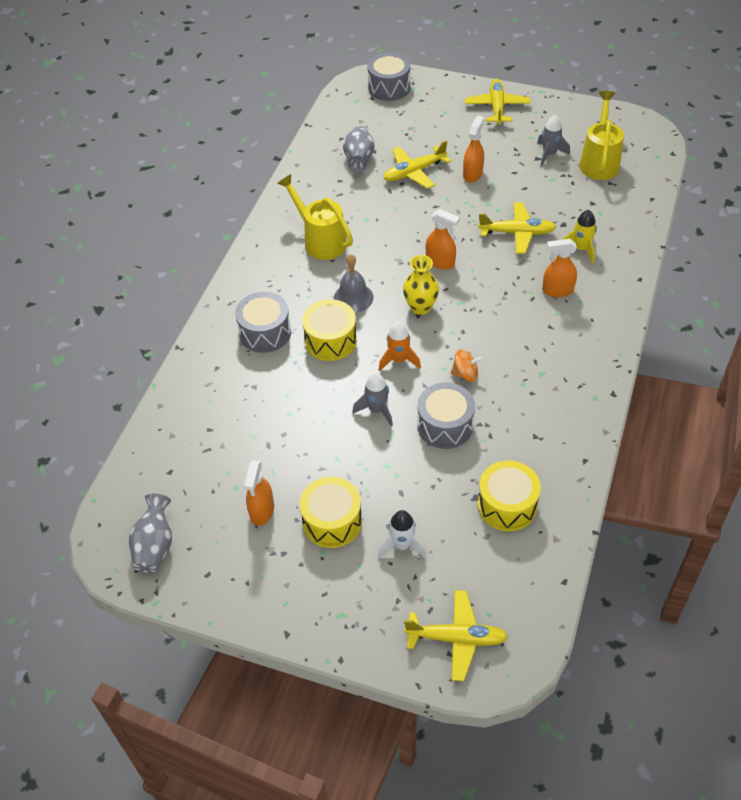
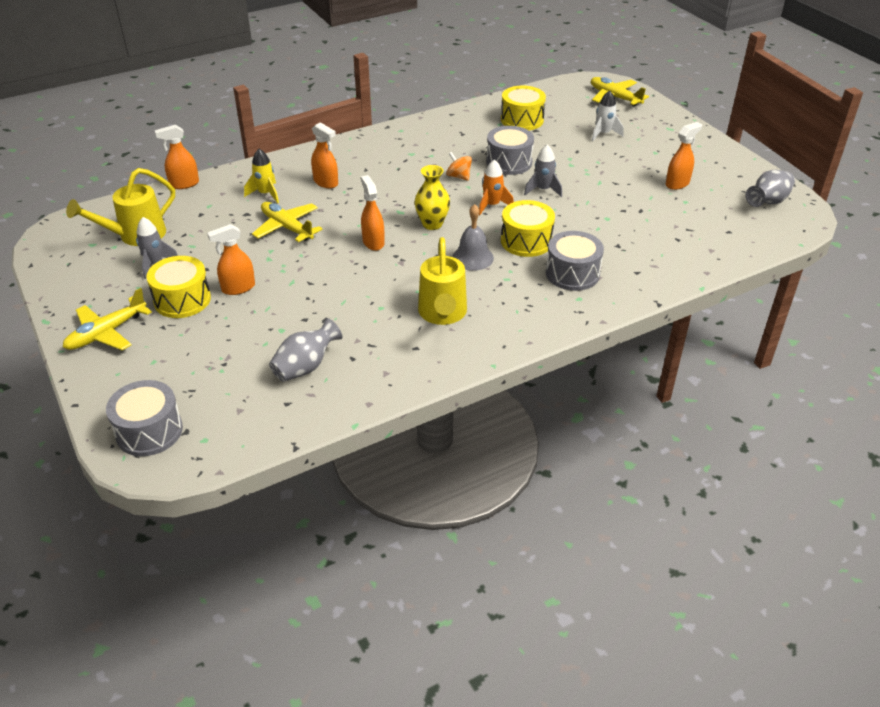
camera: 140 degrees left, 10 degrees down
(332, 521) = (635, 160): yellow drum -> yellow drum (182, 300)
(414, 172) = (279, 321): yellow plane -> none
(651, 216) = (184, 184): none -> orange spray bottle

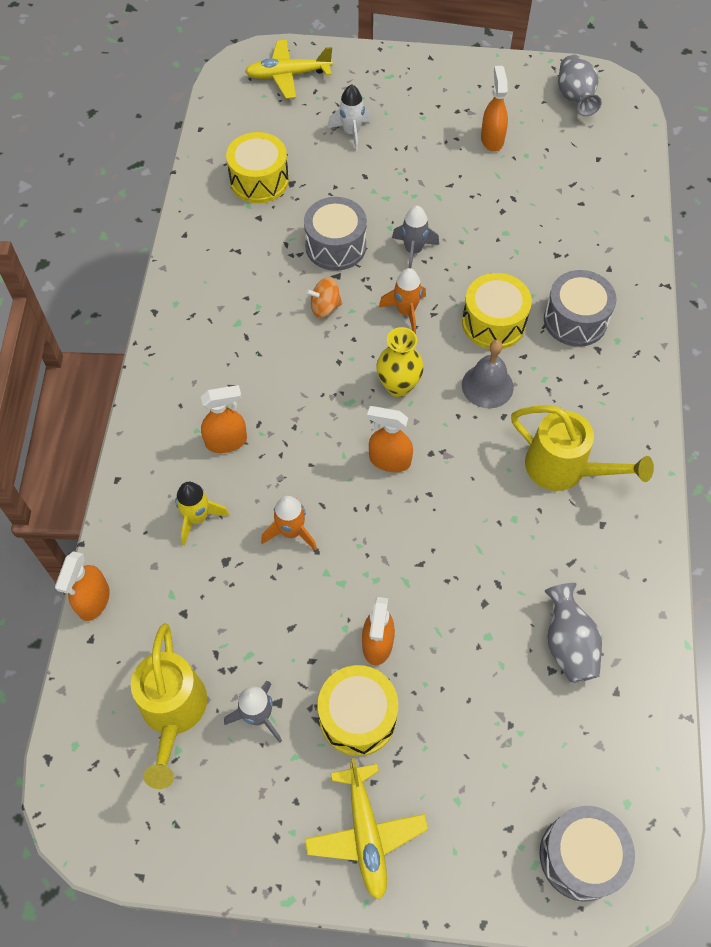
camera: 55 degrees left, 20 degrees up
(287, 227) = (291, 532): yellow plane -> orange rocket

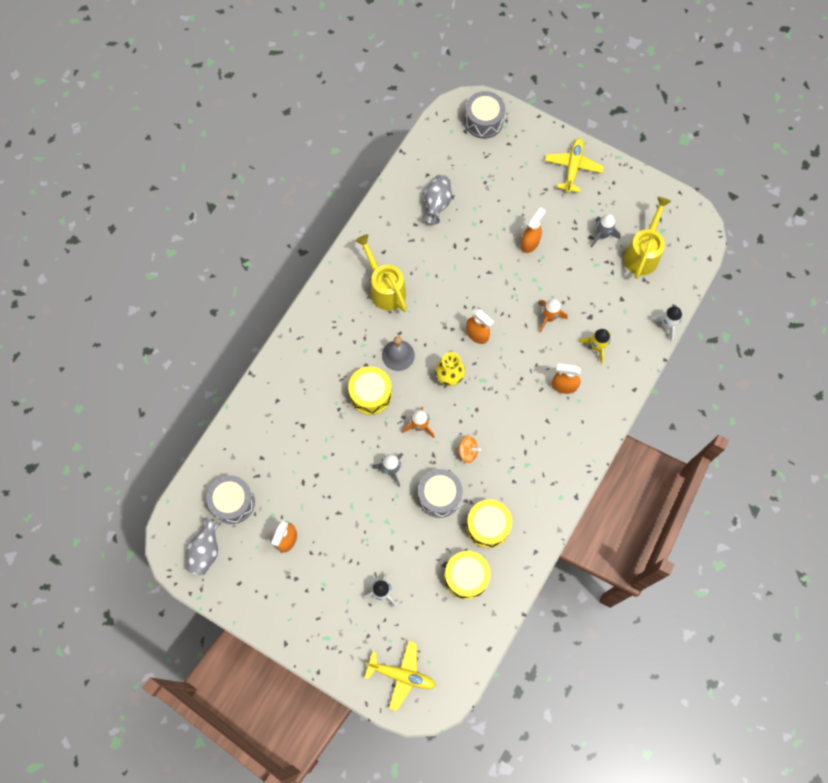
camera: 155 degrees left, 10 degrees up
(93, 601) = (666, 325): orange spray bottle -> white rocket
(357, 716) = (555, 215): yellow drum -> yellow drum (487, 526)
(575, 320) = (321, 374): grey drum -> grey drum (233, 502)

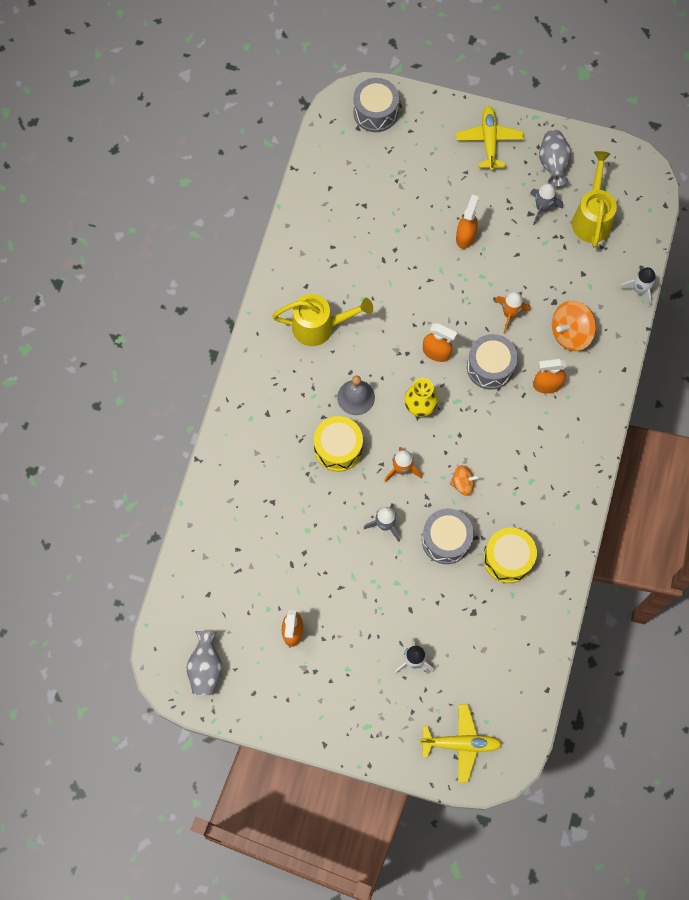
camera: 15 degrees left, 0 degrees up
(233, 502) = (220, 606): grey drum -> grey drum (490, 367)
(385, 288) = (319, 327): yellow watering can -> yellow watering can turned 135 degrees clockwise
(437, 204) = (350, 218): grey vase -> grey vase (553, 164)
(466, 577) = (500, 619): yellow drum -> none
(596, 347) = (570, 333): yellow rocket -> orange spinning top

